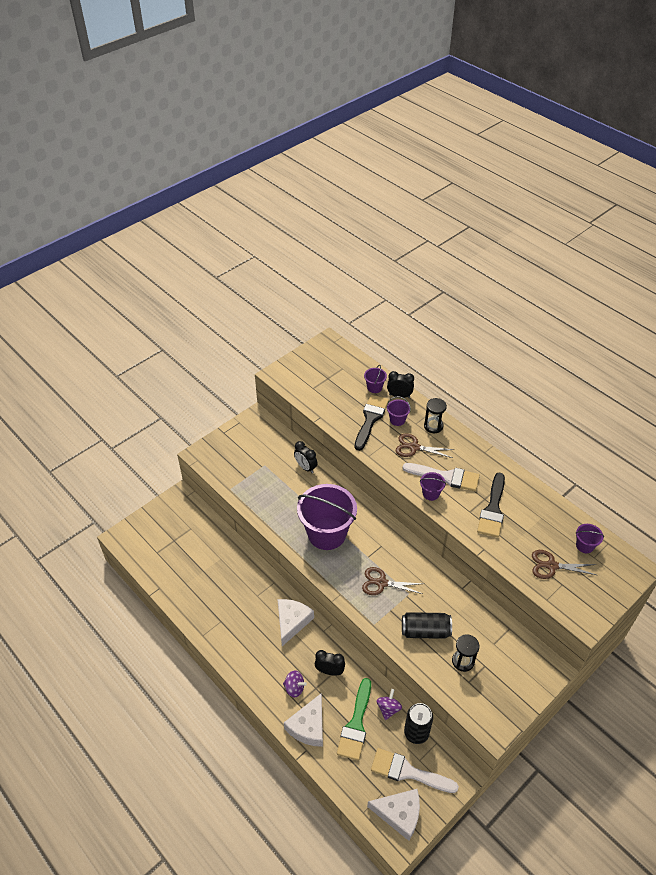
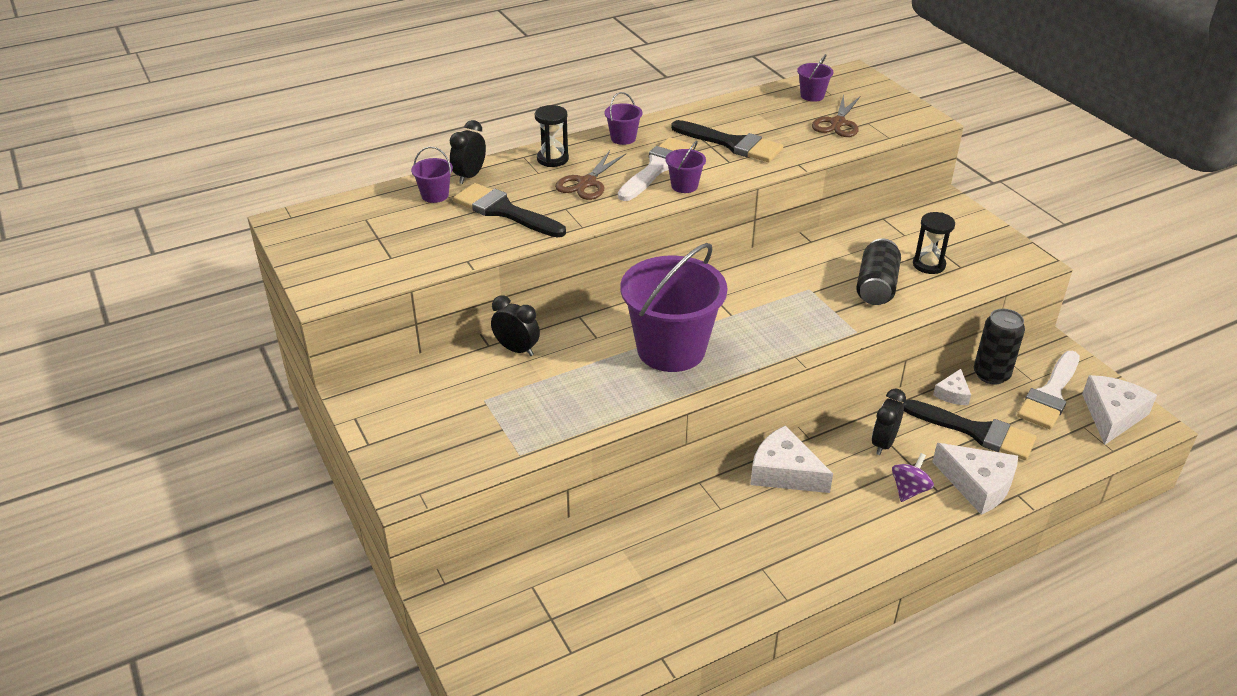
camera: 75 degrees left, 10 degrees down
(305, 467) = (516, 349): black clock -> black clock turned 120 degrees counterclockwise
(356, 724) = (976, 431): green brush -> black brush
(381, 583) = (784, 310): brown scissors -> none
(388, 708) = (952, 394): purple spinning top -> white cheese
(397, 420) = (520, 187): purple bucket -> purple bucket (623, 138)

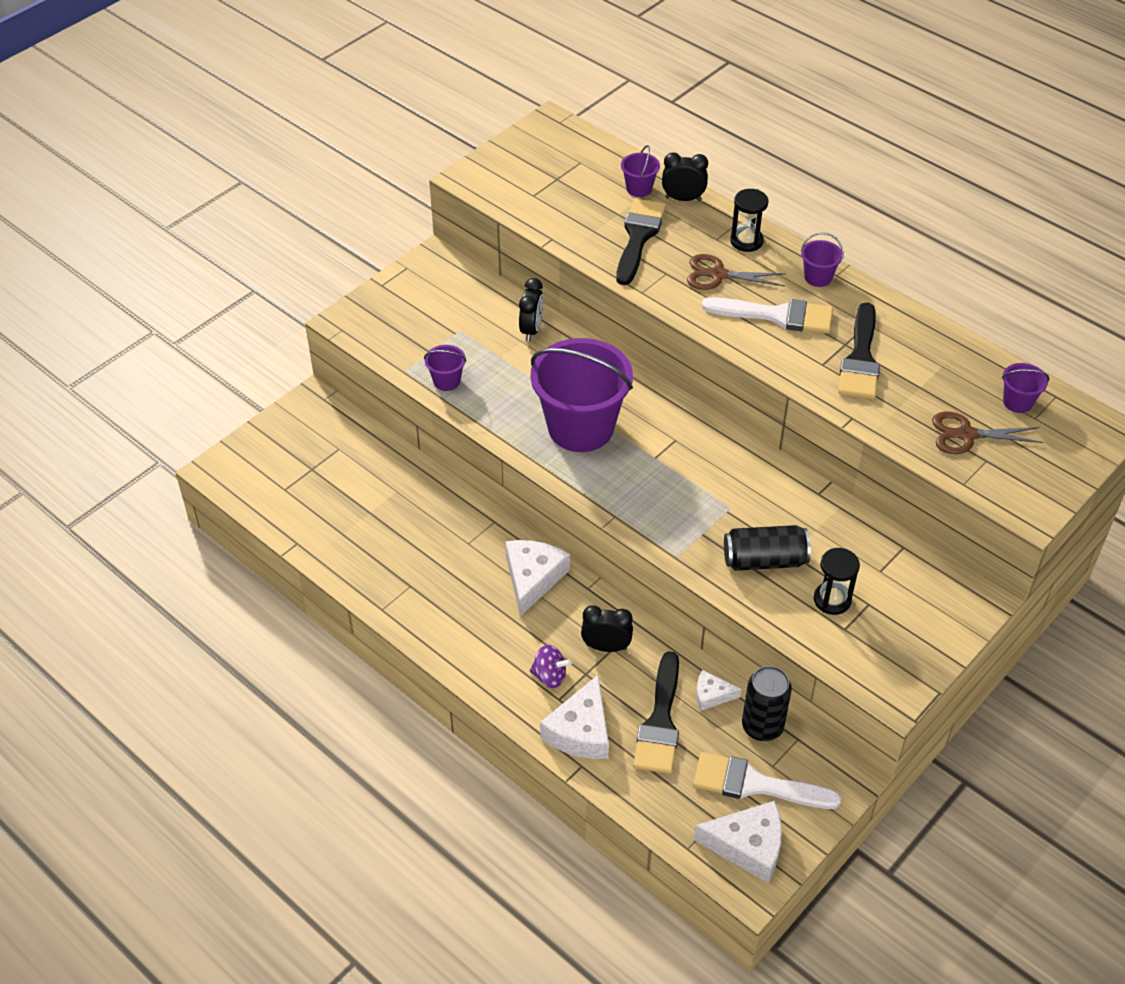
camera: 70 degrees right, 10 degrees up
(684, 186) = (754, 342): purple bucket -> purple bucket (446, 381)

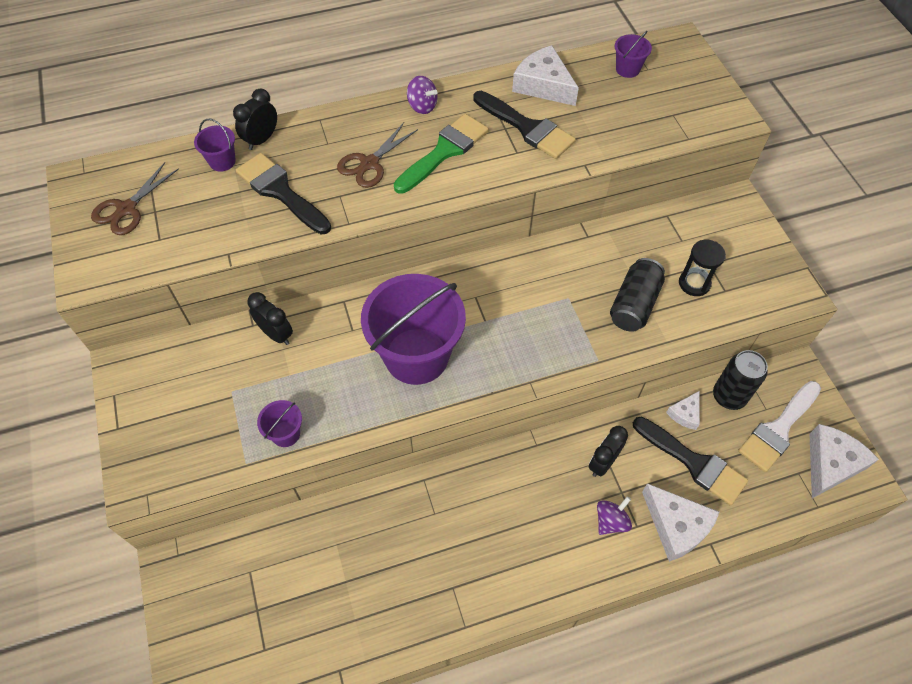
camera: 60 degrees left, 10 degrees up
(533, 578) = (503, 481): white cheese -> white cheese (543, 85)
(746, 241) = (346, 126): black hourglass -> none
(777, 315) = (444, 151): white brush -> green brush
(818, 277) = (422, 106): purple bucket -> purple spinning top
(966, 434) = (642, 112): brown scissors -> brown scissors (126, 209)

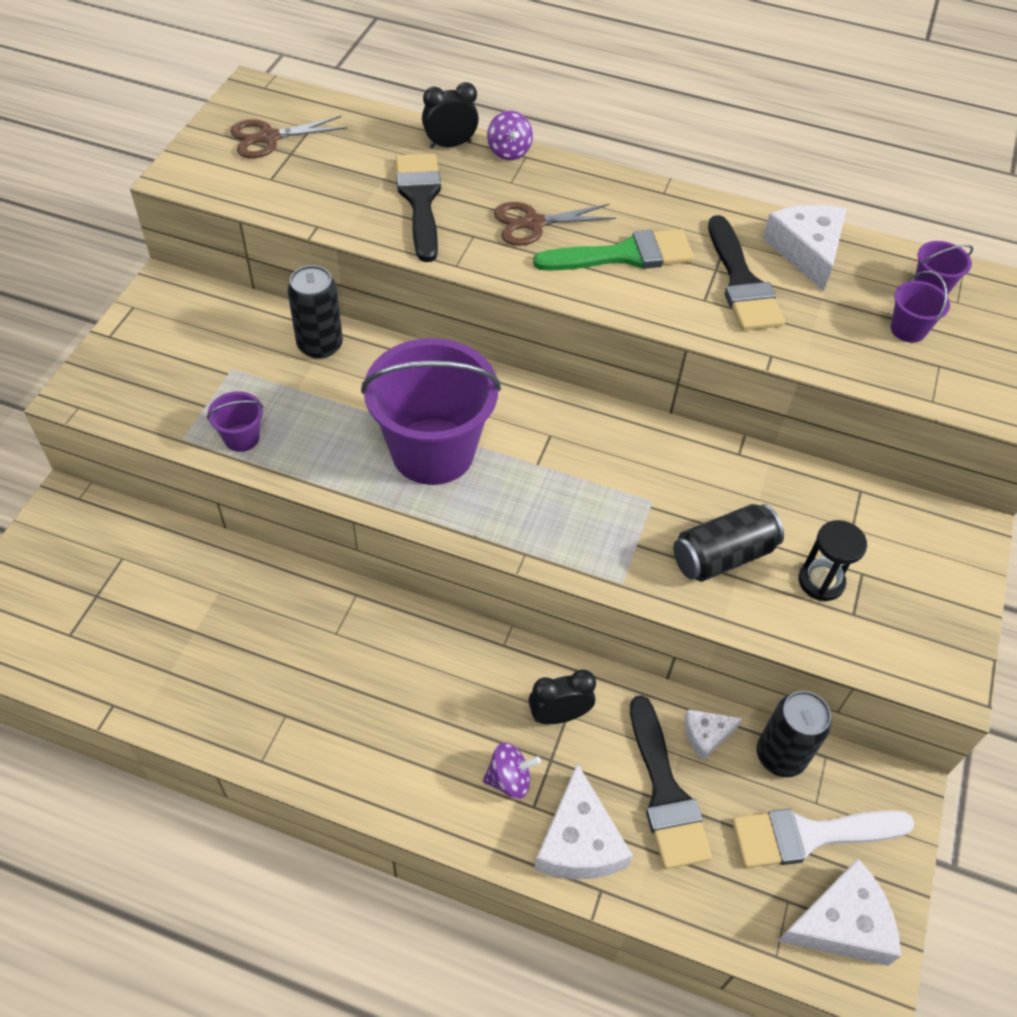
camera: 35 degrees right, 5 degrees down
(222, 161) = (394, 144): purple bucket -> purple bucket (908, 329)
(276, 334) = (320, 345): black clock -> black can
(422, 106) = (645, 200): purple spinning top -> purple spinning top (509, 151)

